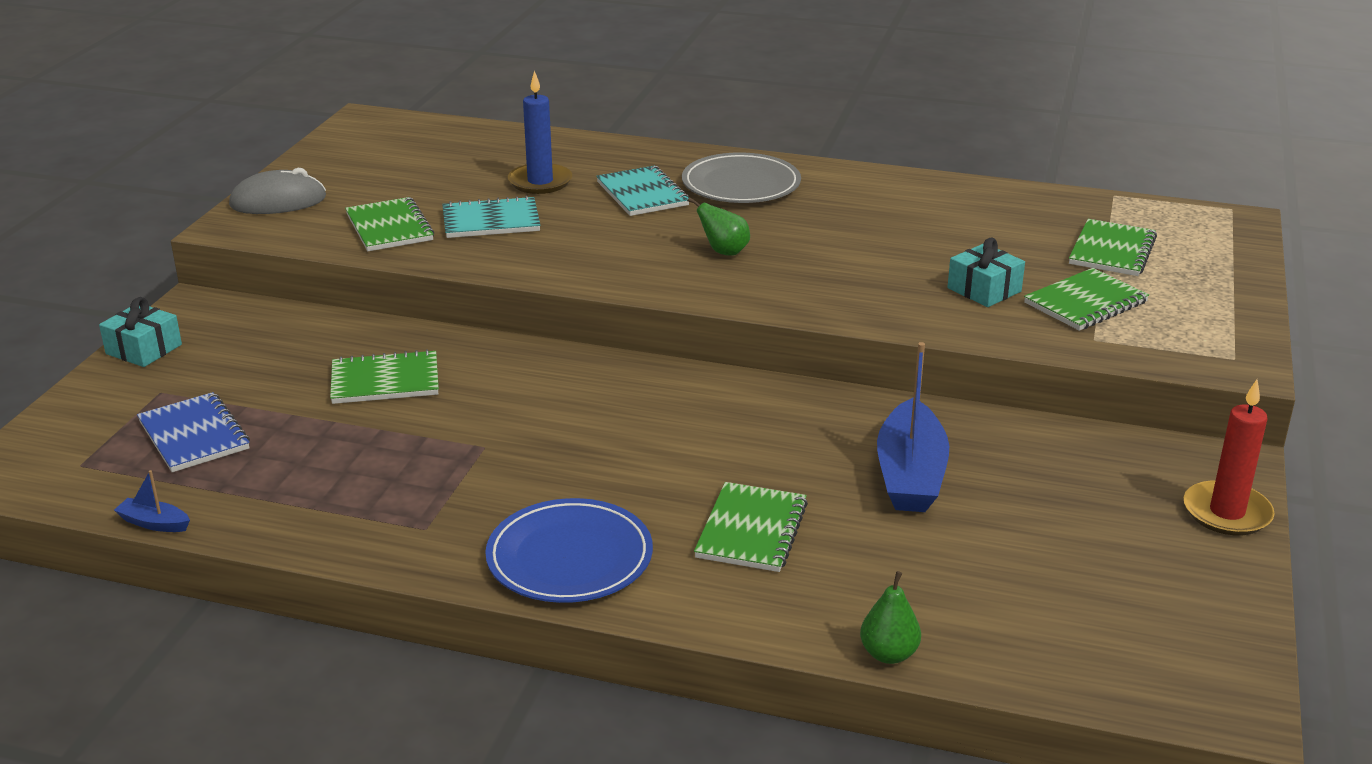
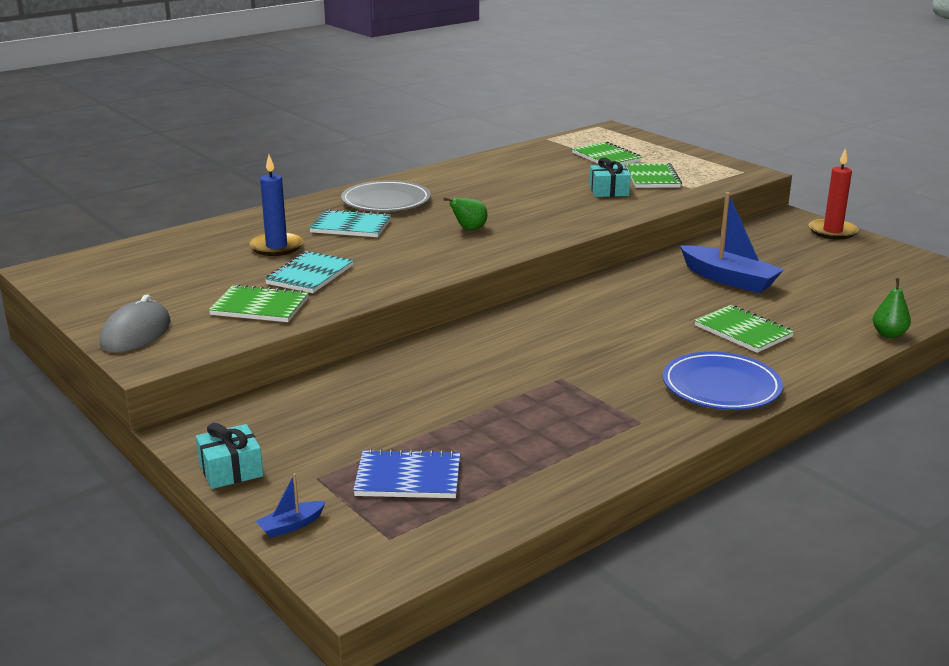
camera: 55 degrees left, 5 degrees down
(154, 523) = (521, 522): blue boat -> blue boat (291, 525)
(385, 381) = (428, 387): green notebook -> none

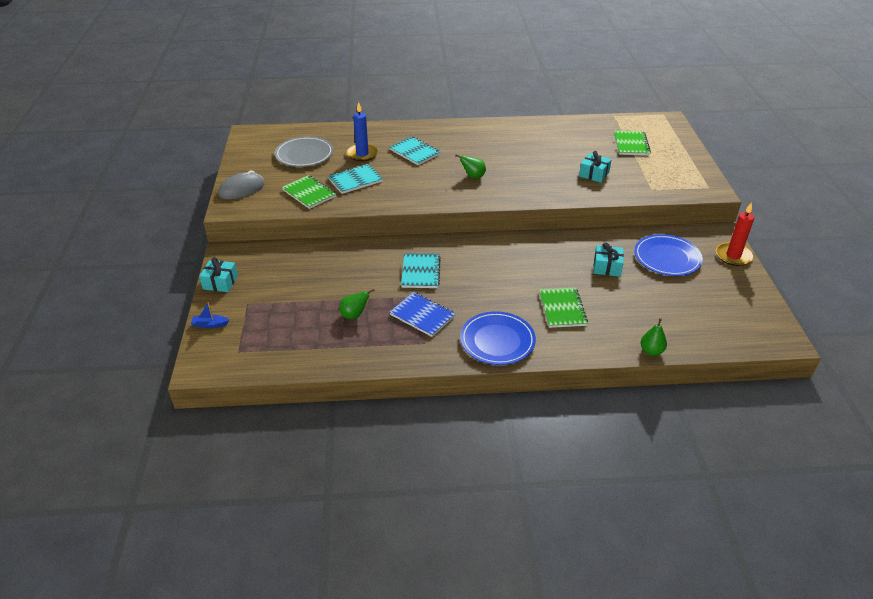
camera: 35 degrees right, 15 degrees up
(386, 201) = (455, 139): grey plate -> grey plate (304, 154)
(408, 478) = (282, 322): blue notebook -> blue notebook (422, 315)
(501, 430) = (354, 315): none -> green pear
(521, 355) = (420, 272): none -> turquoise notebook
(652, 178) = (637, 172): green notebook -> none
(729, 279) = (607, 267): blue boat -> turquoise gift
(774, 252) = (667, 258): none -> blue plate

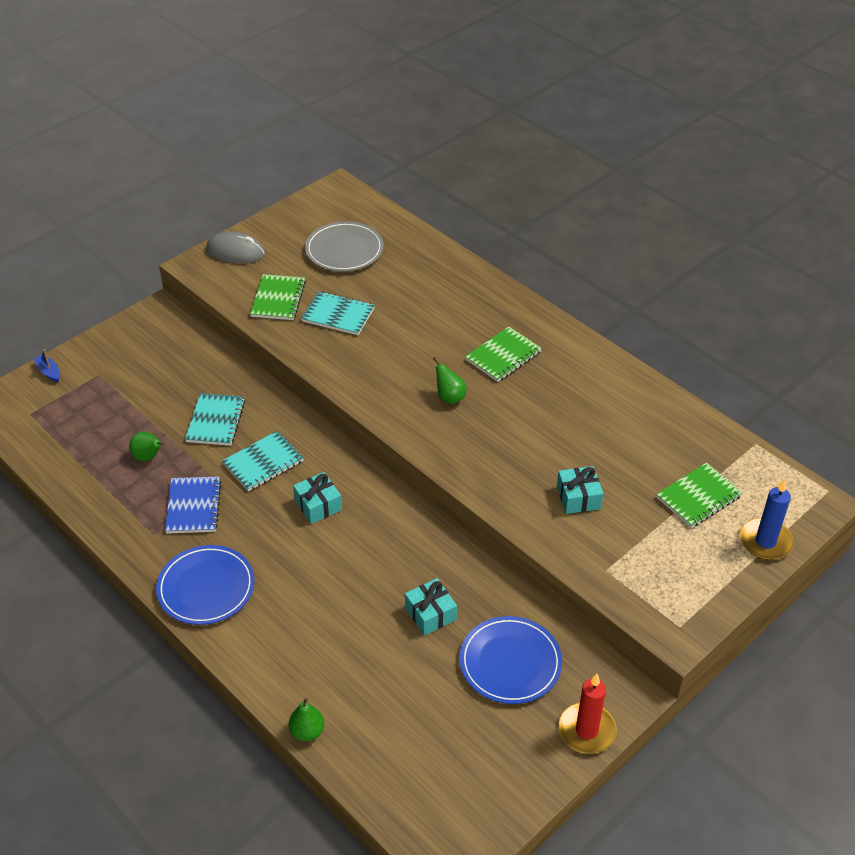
camera: 50 degrees right, 5 degrees up
(220, 282) = (111, 337): turquoise gift -> turquoise gift (318, 505)
(362, 154) = (394, 288): blue candle -> blue candle (765, 541)
(414, 152) = (445, 323): turquoise notebook -> turquoise notebook (215, 421)
(562, 309) = (310, 613): green notebook -> green notebook (503, 356)

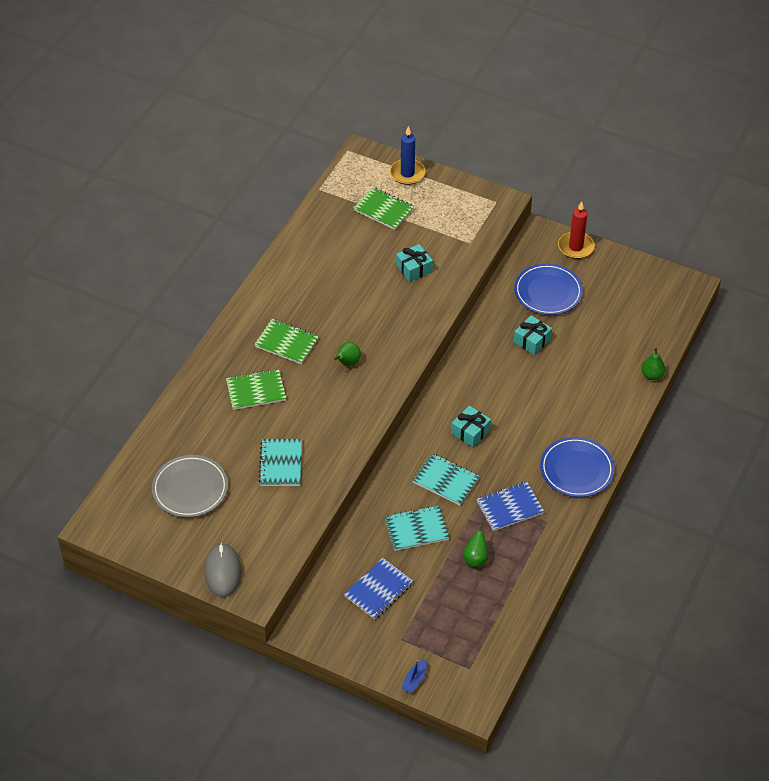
camera: 110 degrees left, 5 degrees up
(164, 373) = (378, 590): none -> blue notebook
(278, 299) = (277, 514): green notebook -> green notebook (256, 391)

